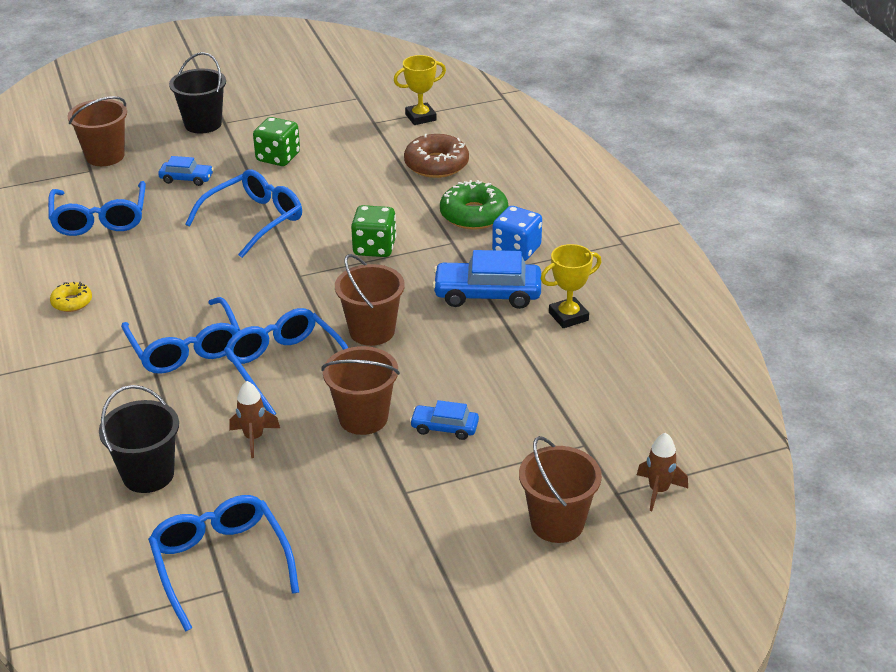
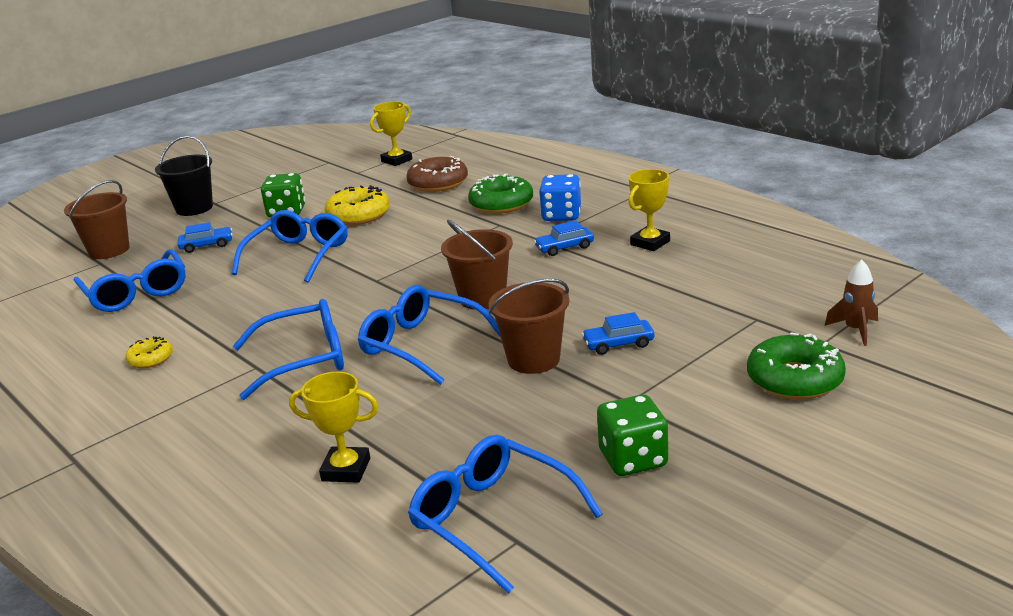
camera: 20 degrees left, 10 degrees down
(148, 475) = (346, 469): black bucket -> yellow trophy
(185, 348) = (304, 359): blue glasses -> blue glasses turned 60 degrees counterclockwise
(254, 438) = (436, 406): brown rocket -> none
(337, 185) = (358, 215): none -> yellow donut
(374, 248) = (432, 245): green dice -> green dice (633, 459)
(487, 294) = (564, 247): blue car -> blue car, size x0.55
(557, 523) = (794, 379): brown bucket -> green donut

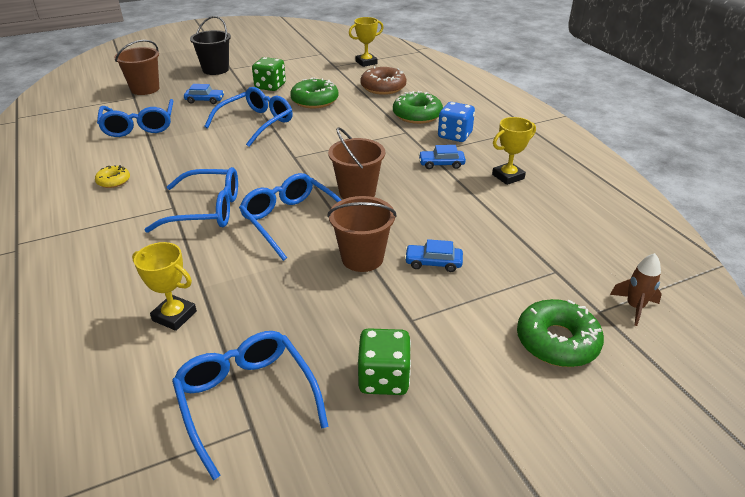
camera: 15 degrees right, 10 degrees up
(358, 215) = (314, 100): yellow donut -> green donut

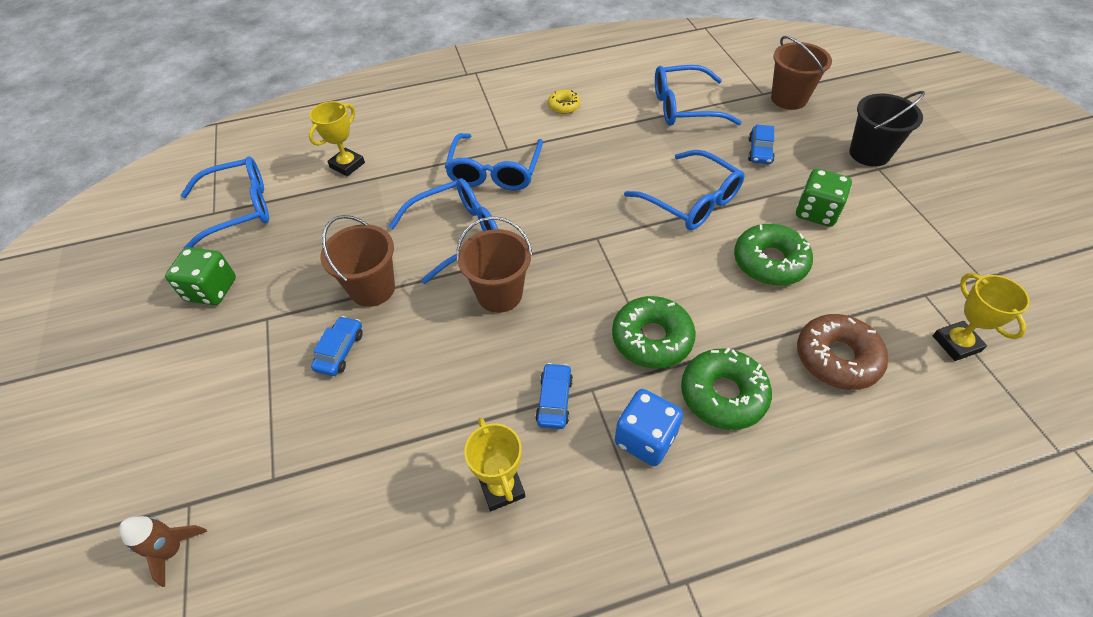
camera: 100 degrees right, 15 degrees up
(557, 341) = (173, 439): green donut -> green donut (652, 339)

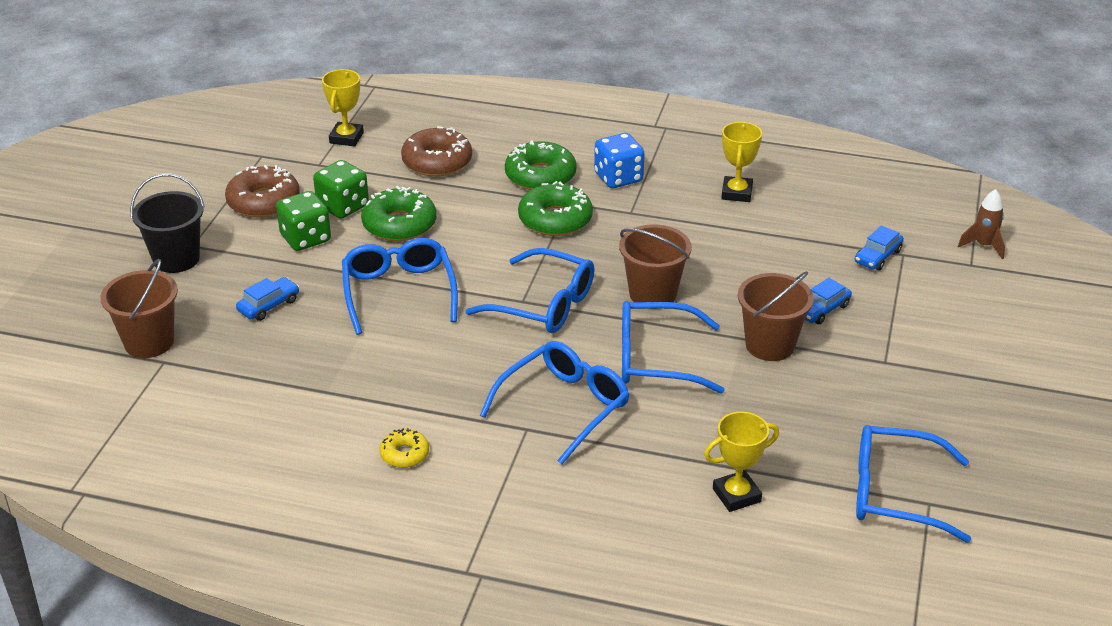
camera: 150 degrees left, 15 degrees down
(211, 290) = (939, 410): green dice -> green dice (343, 206)
(554, 400) = (664, 217): blue car -> blue car (877, 256)
(684, 107) = (270, 386): blue glasses -> blue glasses (543, 304)
(898, 229) = (263, 202): none -> brown donut

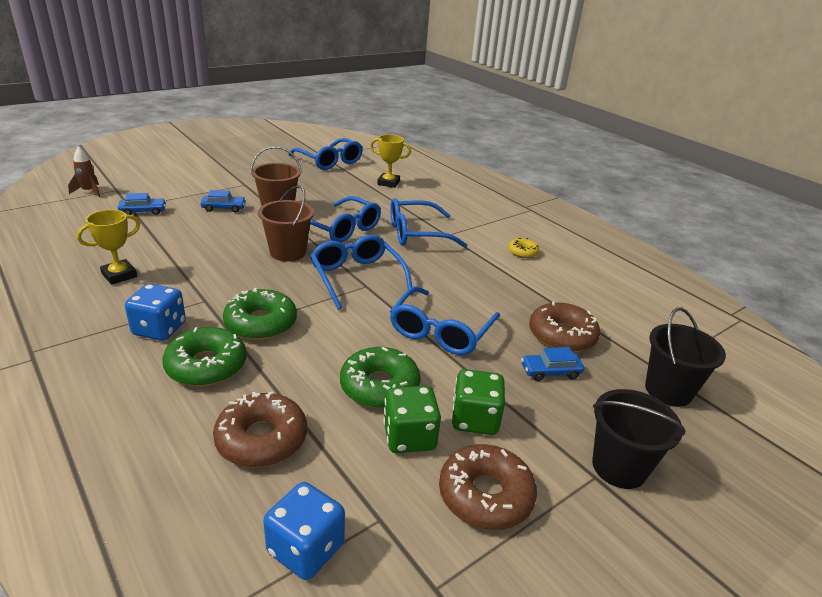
camera: 145 degrees left, 5 degrees down
(149, 342) = (668, 390): brown bucket -> black bucket
(279, 349) = (562, 336): none -> brown donut
(346, 138) = (305, 548): yellow trophy -> blue dice

